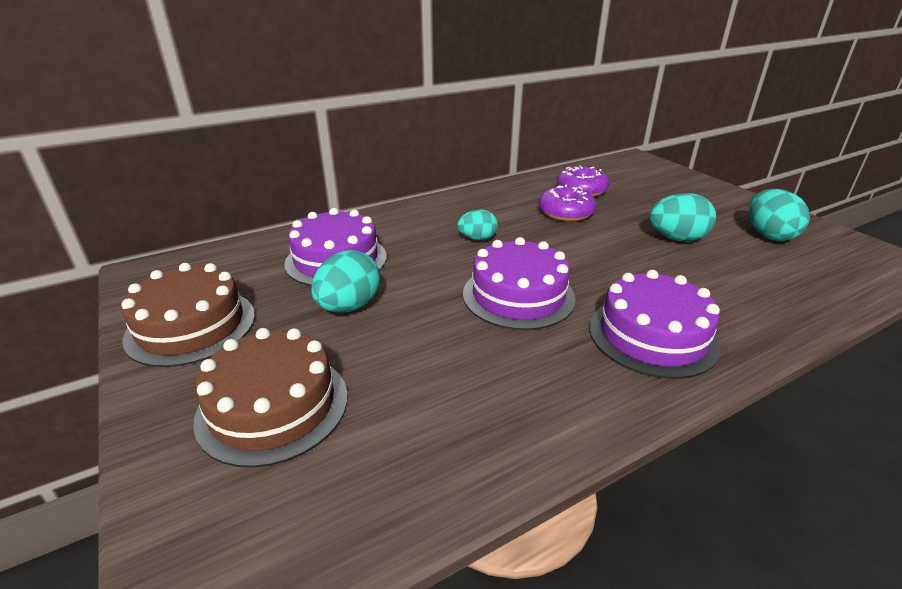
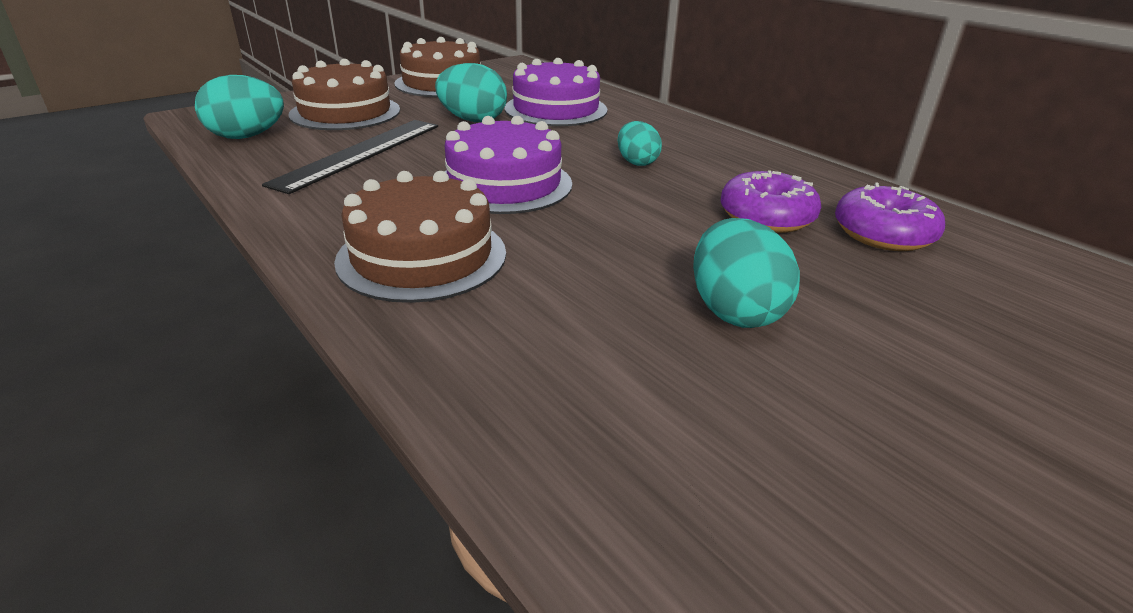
camera: 80 degrees right, 0 degrees up
(433, 382) = (359, 153): none -> black ruler
(652, 335) = (422, 256): purple cake -> brown cake
(768, 235) = (846, 451): turquoise egg -> turquoise egg (247, 136)

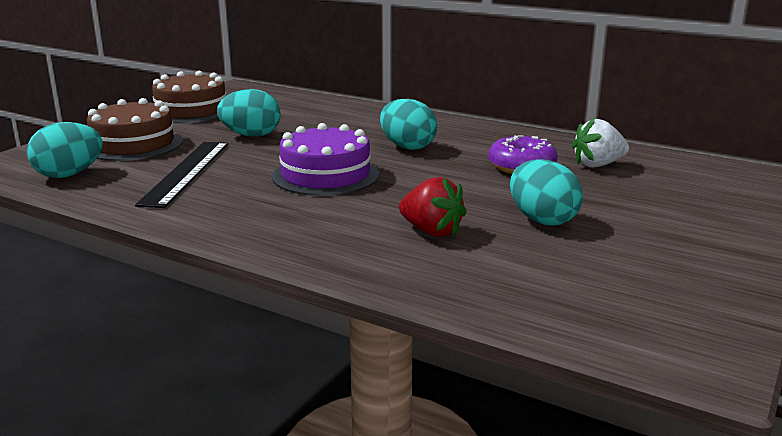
camera: 20 degrees left, 10 degrees down
(422, 256) = (316, 227): brown cake -> none
(556, 109) = (310, 118): purple cake -> none
(560, 296) = (431, 231): none -> red strawberry
(636, 162) = (407, 147): turquoise egg -> turquoise egg, size x1.54
(883, 234) = (598, 165): purple donut -> white strawberry

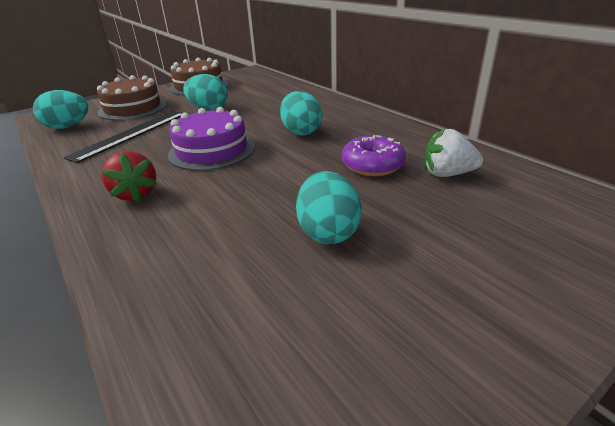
camera: 25 degrees right, 10 degrees up
(431, 231) = (218, 225): red strawberry -> red strawberry (135, 194)

